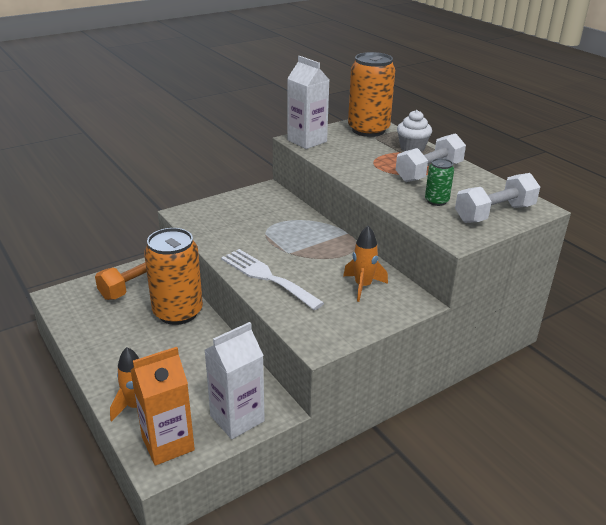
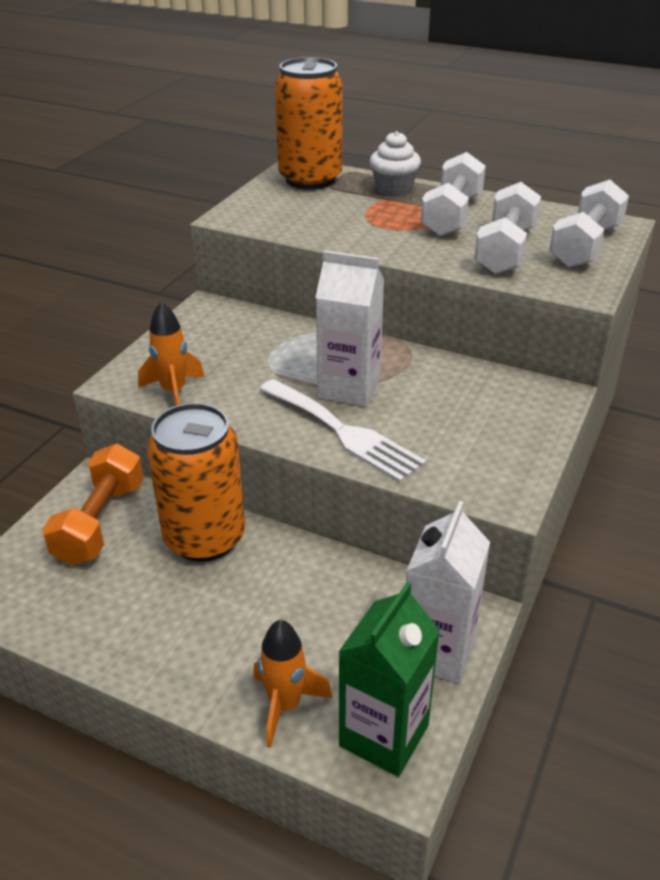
camera: 30 degrees left, 5 degrees up
(168, 443) = (384, 735): orange carton -> green carton
(267, 277) = (343, 432): white fork -> white fork turned 150 degrees counterclockwise
(307, 141) = (247, 216): white carton -> white carton (349, 388)
(363, 286) = (475, 398): orange rocket -> orange rocket (174, 392)
(436, 201) = (505, 250): green can -> white dumbbell

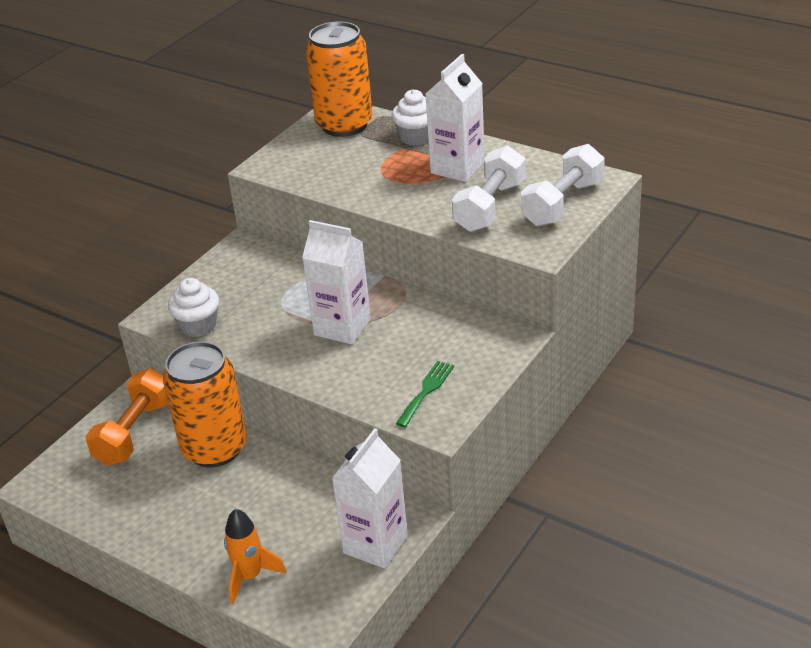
camera: 10 degrees right, 0 degrees up
(174, 392) = (198, 326): orange rocket -> white cupcake
(343, 432) = (327, 366): white fork -> none
(384, 735) = (317, 601): green carton -> none
(452, 215) = (457, 168): white dumbbell -> white carton
(475, 456) = (426, 391): none -> green fork

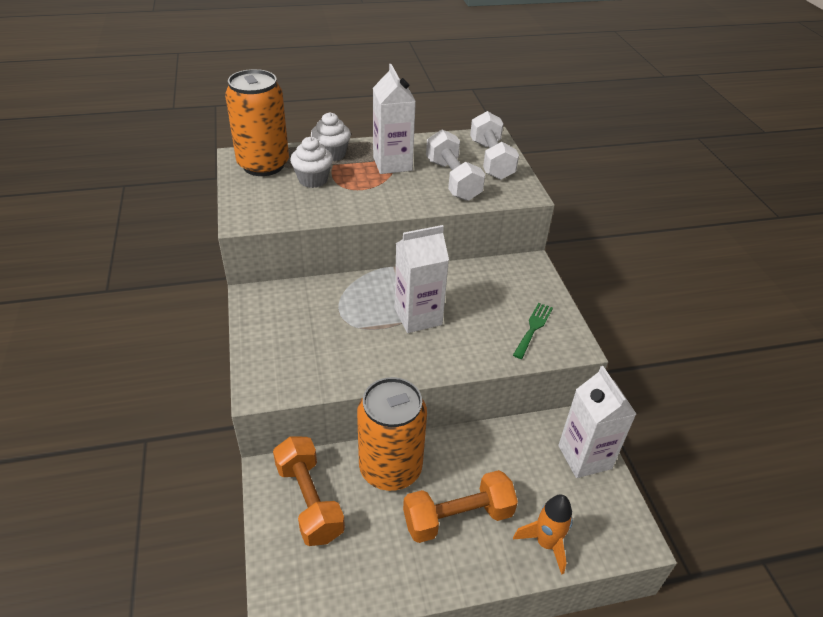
camera: 50 degrees left, 5 degrees up
(198, 326) = (308, 377): white cupcake -> white cupcake (313, 180)
(214, 513) = (458, 517): none -> orange dumbbell
(426, 391) = (533, 328): green fork -> green fork turned 45 degrees clockwise

